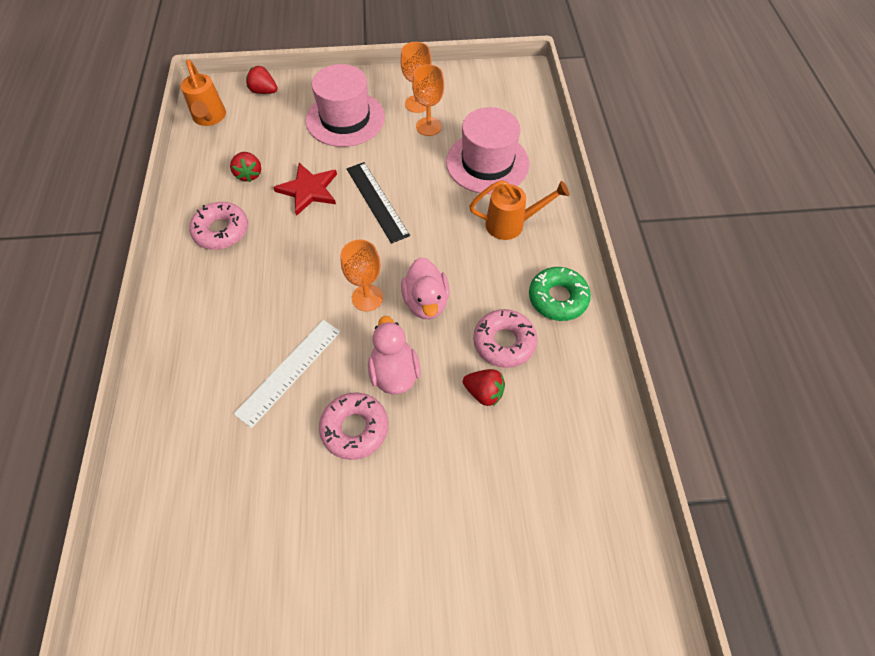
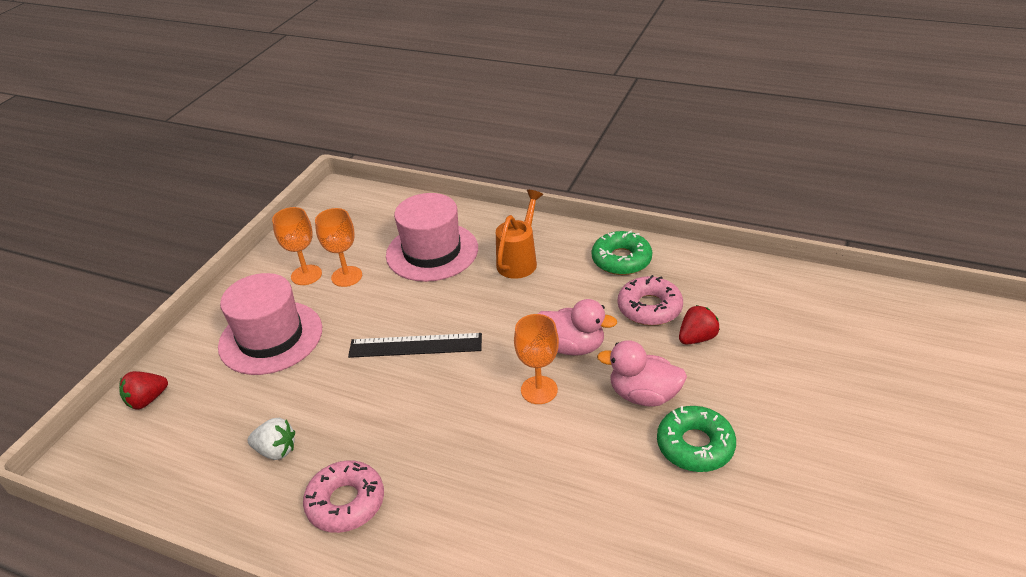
camera: 60 degrees left, 20 degrees down
(209, 118) = (136, 470): orange watering can -> none
(249, 174) = (276, 450): red strawberry -> white strawberry
(289, 371) = (597, 484): white ruler -> none
(308, 190) = (351, 399): red star -> none
(355, 428) = (695, 445): pink donut -> green donut

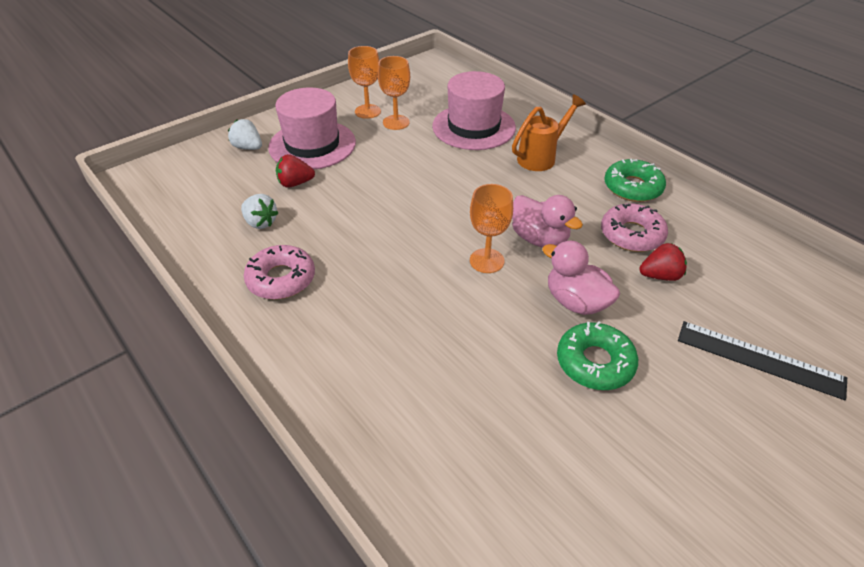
camera: 25 degrees right, 5 degrees up
(147, 400) = (204, 155): red strawberry -> red strawberry (295, 183)
(196, 369) = (248, 147): none -> white strawberry
(415, 345) = (412, 189): black ruler -> black ruler (759, 359)

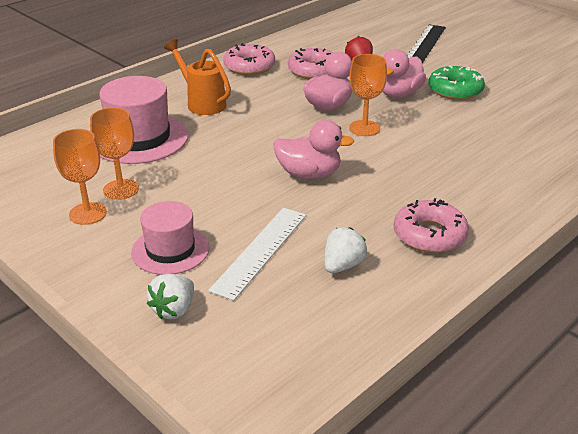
camera: 95 degrees left, 10 degrees down
(295, 183) = (260, 251): red strawberry -> white ruler
(312, 145) = (170, 250): pink hat -> pink hat, size x0.64
(399, 215) = (309, 174): none -> pink duck
(632, 187) = (249, 66): green donut -> pink donut

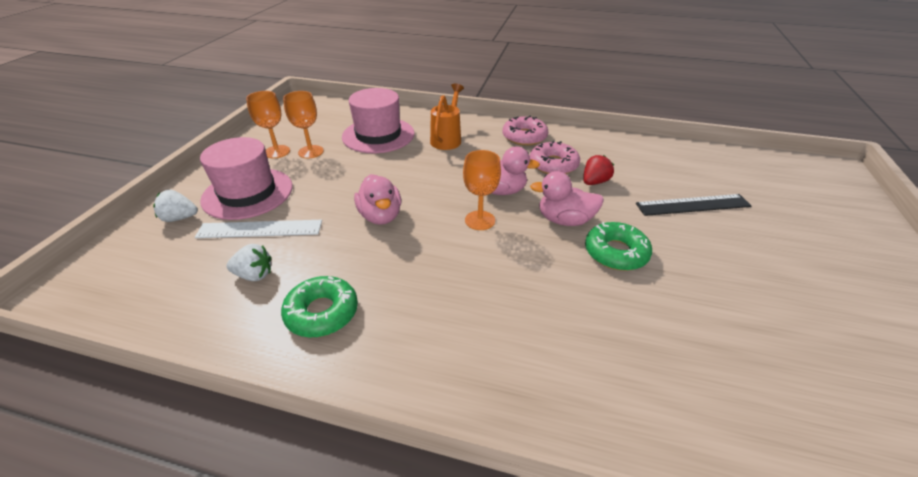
camera: 60 degrees right, 5 degrees up
(170, 250) = (248, 193): pink hat -> pink hat, size x1.56
(429, 235) = (322, 313): pink donut -> green donut

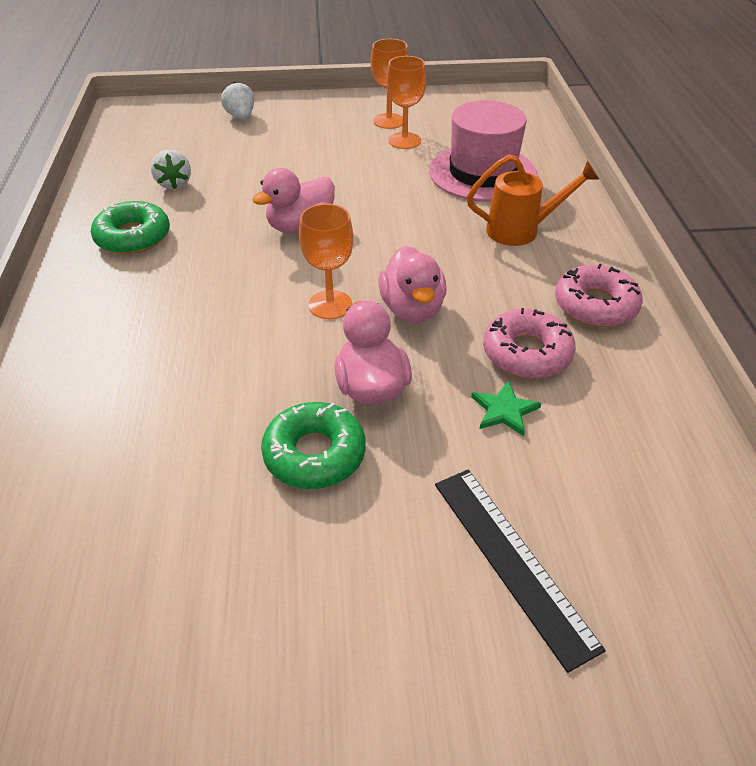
camera: 70 degrees right, 5 degrees up
(248, 193) = (299, 134): pink hat -> none
(260, 229) = (242, 162): white ruler -> none
(594, 182) = (504, 410): red strawberry -> green star

